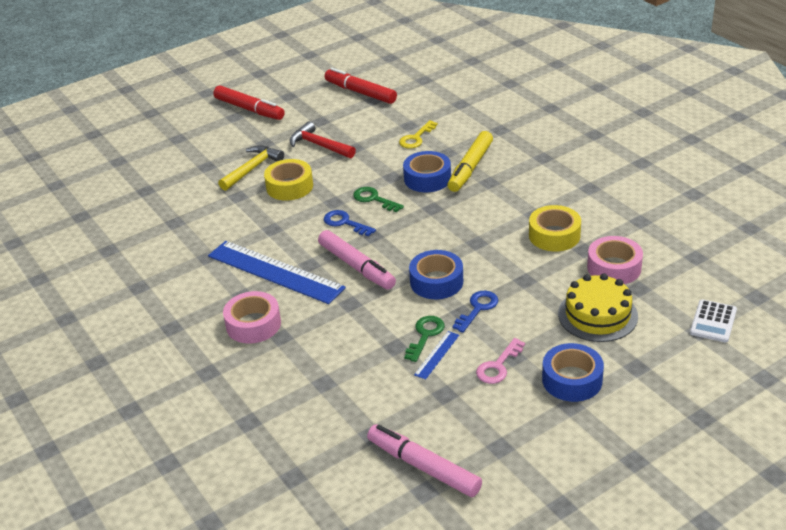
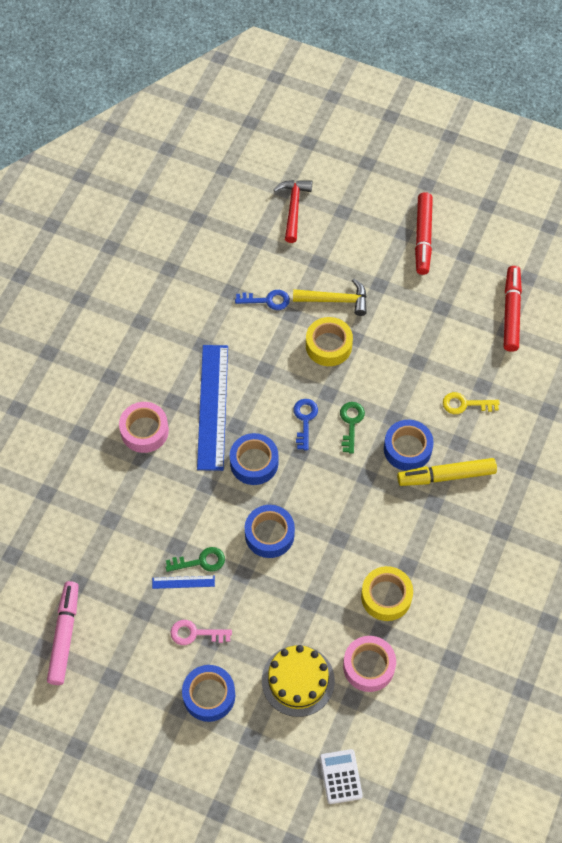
camera: 55 degrees right, 25 degrees up
(319, 145) = (403, 331): red hammer -> red hammer (293, 208)
(356, 266) = (254, 462): pink marker -> blue tape
(477, 309) = (253, 584): blue key -> blue key (267, 300)
(713, 321) = (341, 776): white calculator -> white calculator turned 90 degrees clockwise

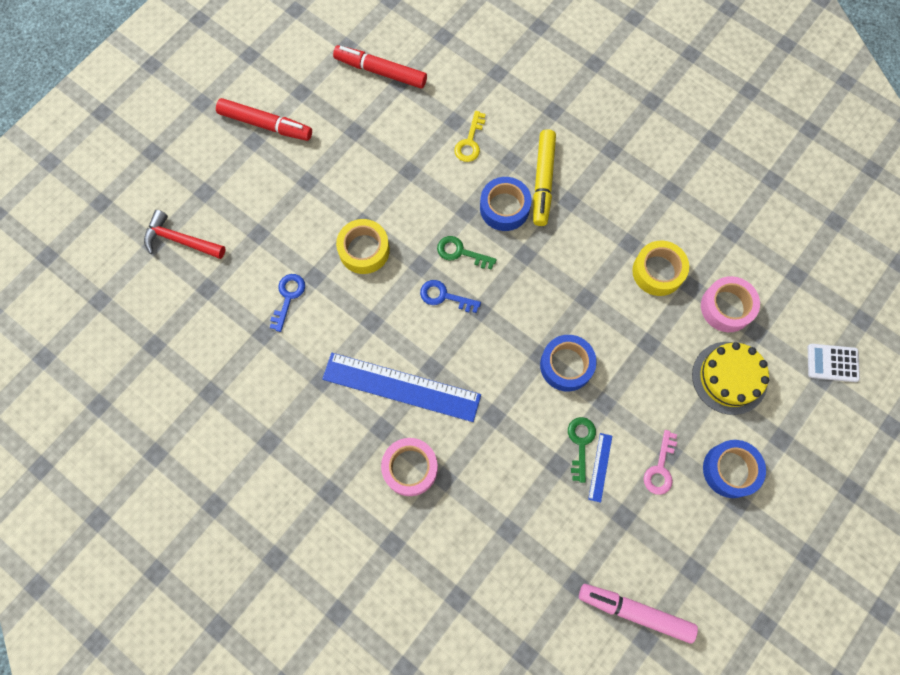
camera: 75 degrees left, 10 degrees up
(254, 462) = (480, 360): blue tape -> none
(336, 300) = (311, 228): yellow hammer -> none

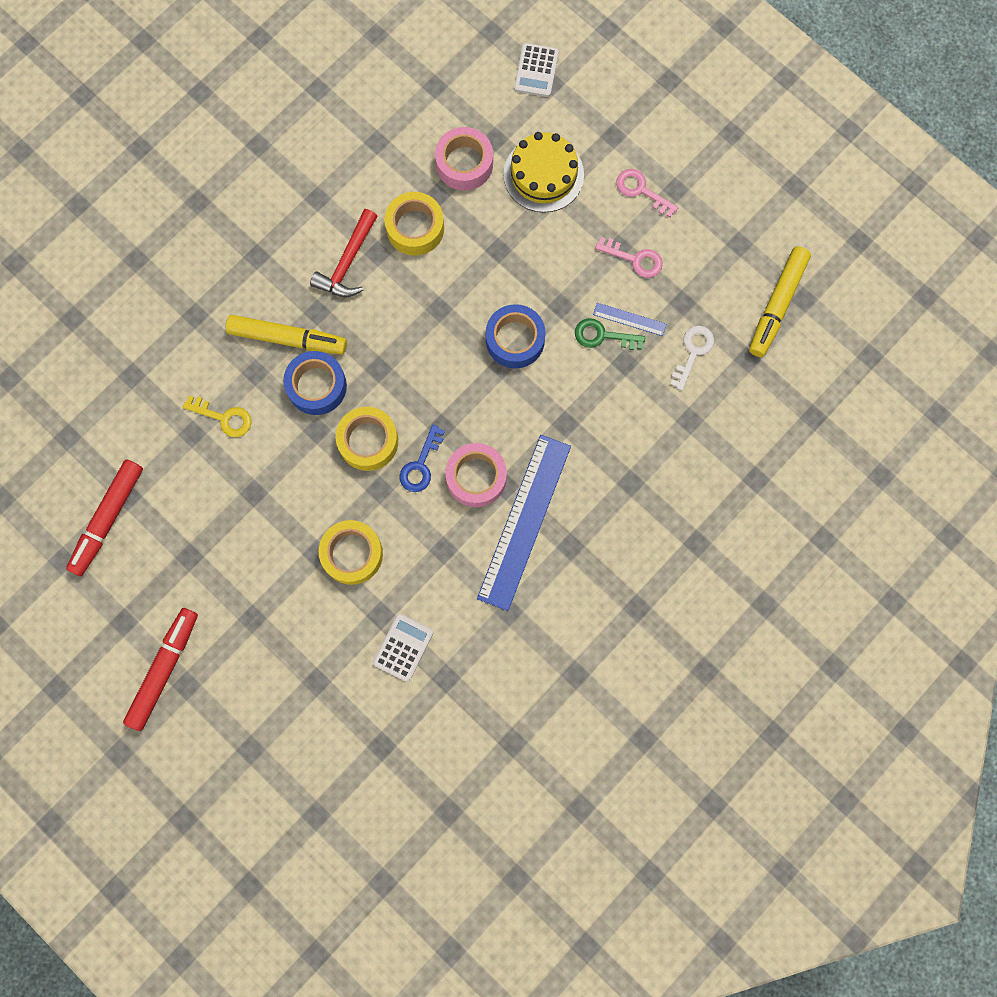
camera: 85 degrees left, 5 degrees up
(180, 240) = (313, 780): red hammer -> red hammer (347, 263)
(288, 297) = (403, 647): blue key -> white calculator
(410, 468) = (616, 518): pink tape -> pink tape (476, 477)
(461, 252) = (368, 441): green key -> yellow tape
(575, 529) = (692, 352): none -> white key
(636, 612) = (777, 304): pink marker -> yellow marker
(730, 470) = (641, 191): blue tape -> pink key

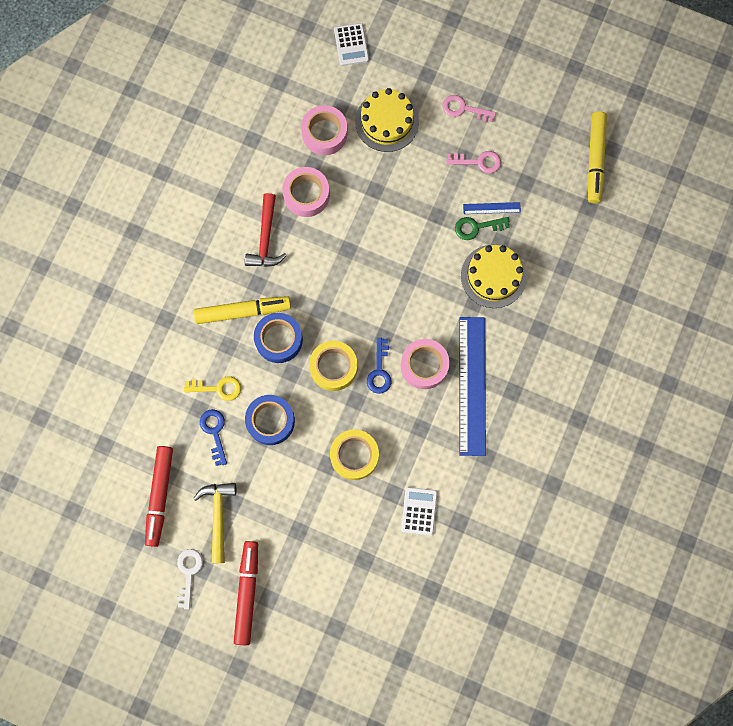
camera: 20 degrees left, 0 degrees up
(166, 567) = (218, 516): none -> yellow hammer
(199, 468) = (214, 432): none -> blue key
(415, 228) = (306, 195): yellow tape -> pink tape
(515, 340) = (413, 253): blue tape -> blue tape (270, 421)
(600, 400) = (493, 276): none -> yellow cake
(692, 352) = (547, 216): white key -> white key (188, 573)

